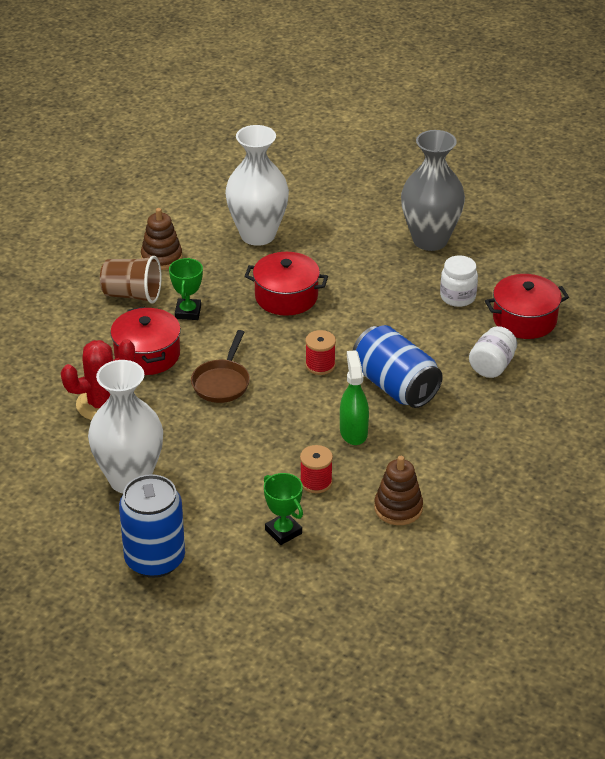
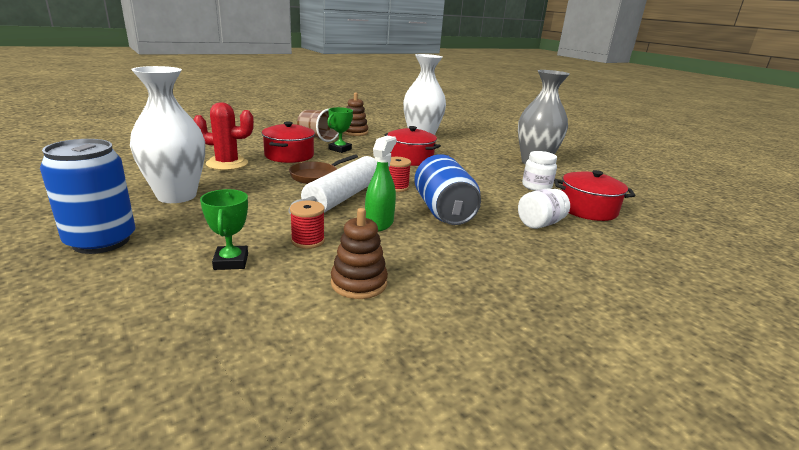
camera: 25 degrees right, 15 degrees down
(285, 406) = (344, 197): none -> white rolling pin

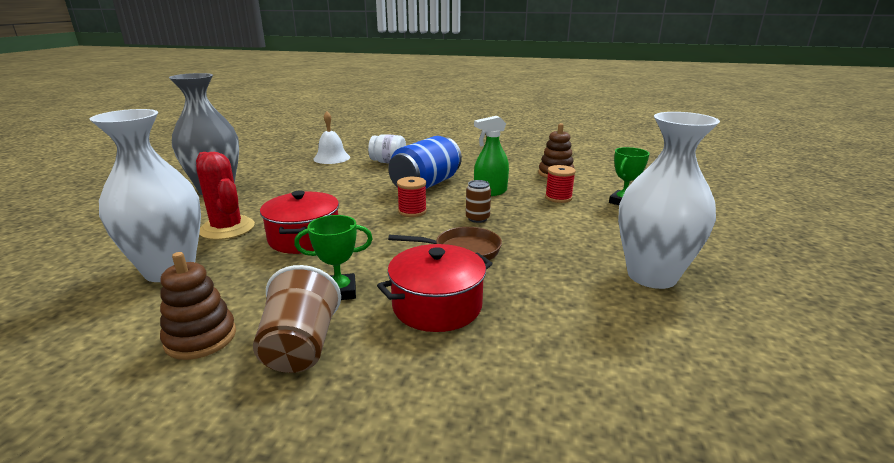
camera: 130 degrees left, 0 degrees up
(101, 241) = (727, 244): blue can -> none
(227, 164) = (553, 321): red cactus -> red cactus (227, 228)
(344, 197) = (477, 218): white rolling pin -> brown can
(536, 187) = (304, 176): white jar -> none
(587, 209) = (331, 158): red pot -> white bell

